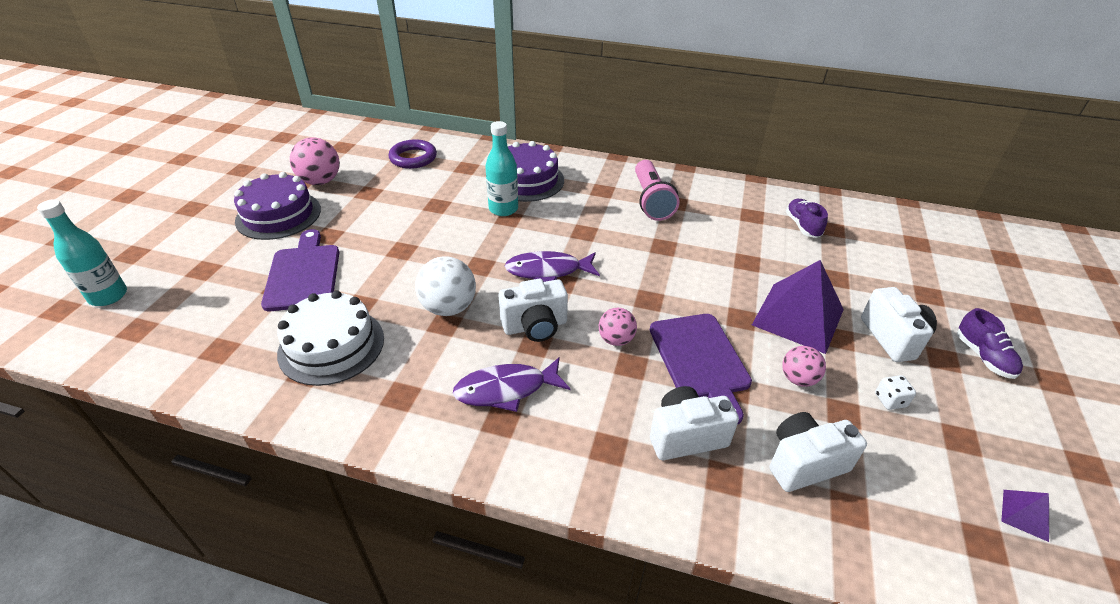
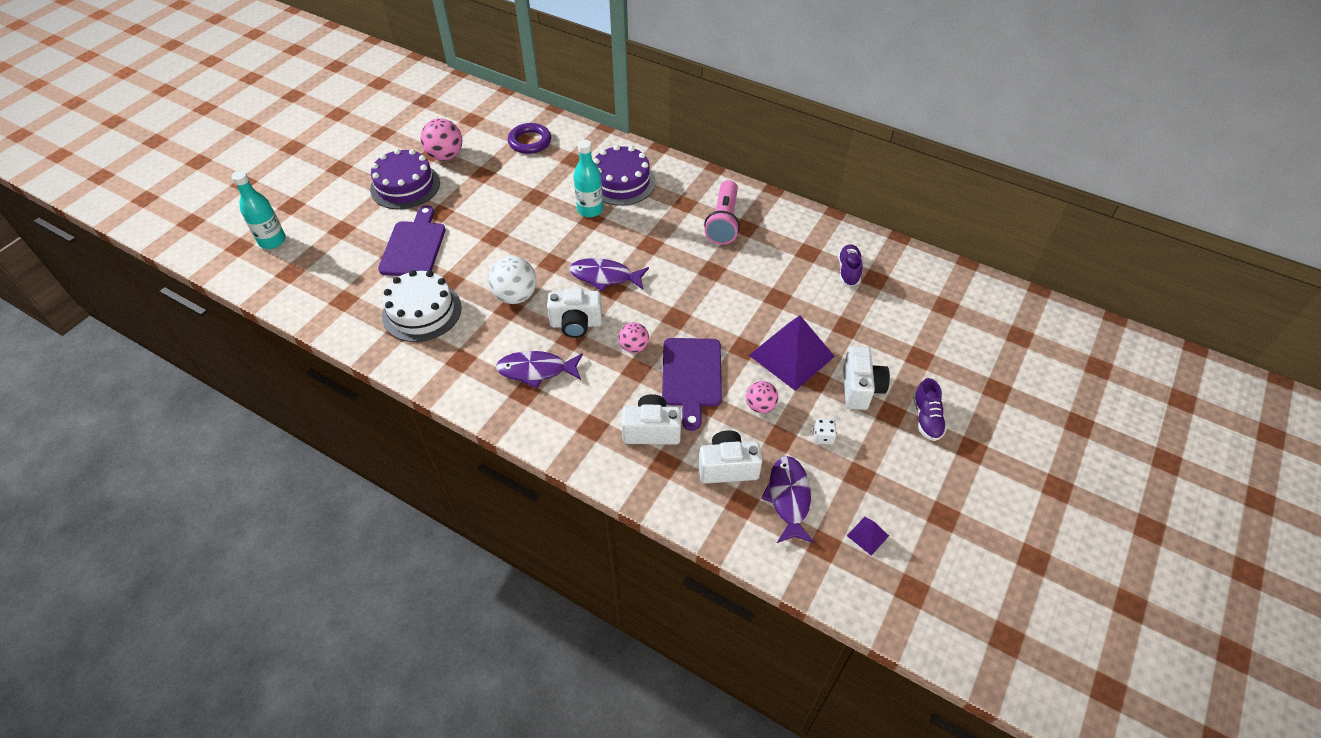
camera: 15 degrees right, 10 degrees up
(901, 487) = (788, 498): none -> purple fish

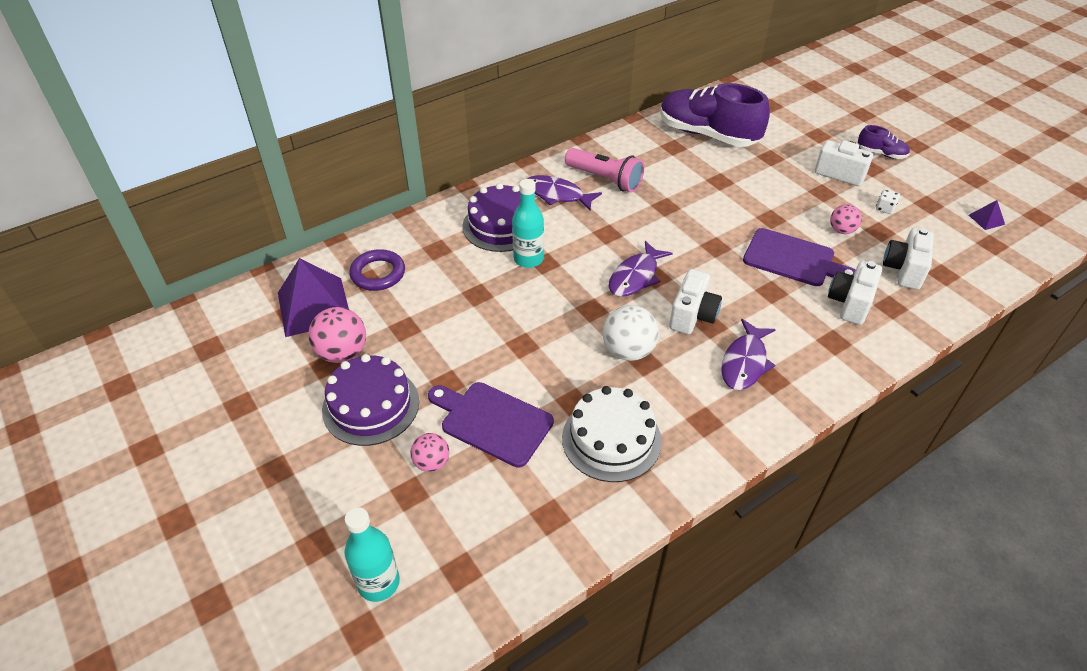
camera: 65 degrees left, 5 degrees down
(634, 347) = (741, 284): pink ball -> pink ball (432, 463)
(788, 498) = (943, 247): purple fish -> purple fish (557, 195)
(791, 356) = (791, 195): purple pyramid -> purple pyramid (314, 306)
(848, 271) = (707, 134): purple shoe -> purple shoe, size x2.23

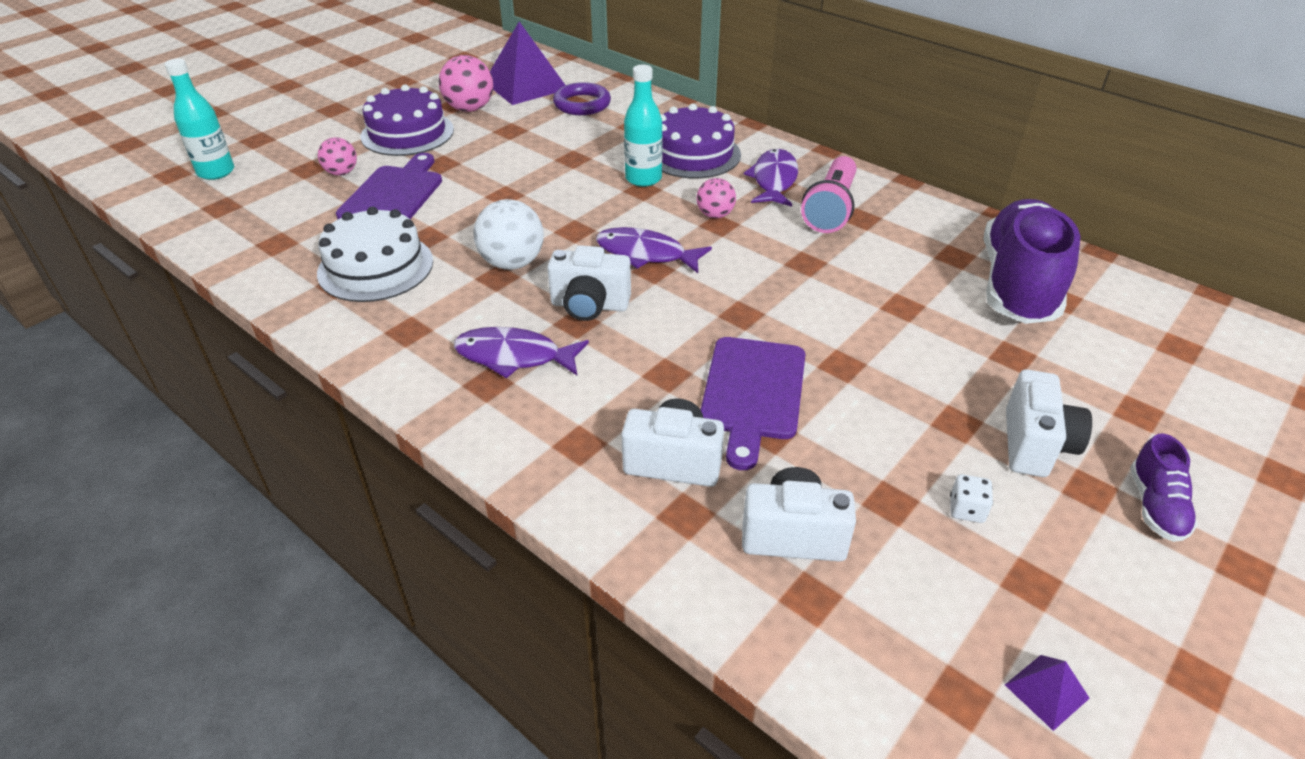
camera: 75 degrees right, 5 degrees down
(841, 230) = (860, 449): pink ball -> pink ball (715, 215)

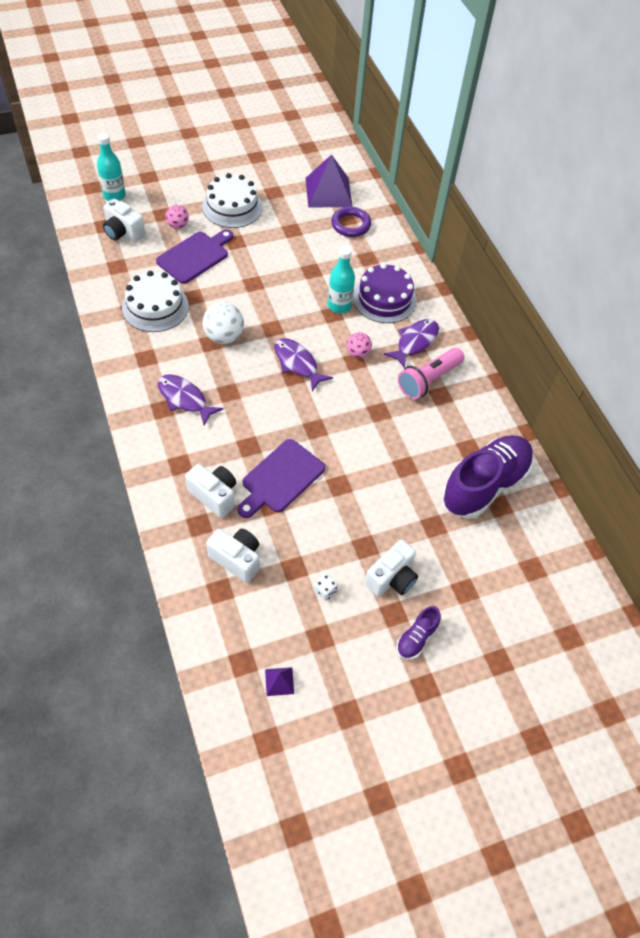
camera: 25 degrees right, 15 degrees up
(407, 133) = (232, 207): purple cake -> white cake
(469, 109) = (281, 200): pink ball -> none
(589, 305) = (242, 385): white camera -> white camera (123, 233)

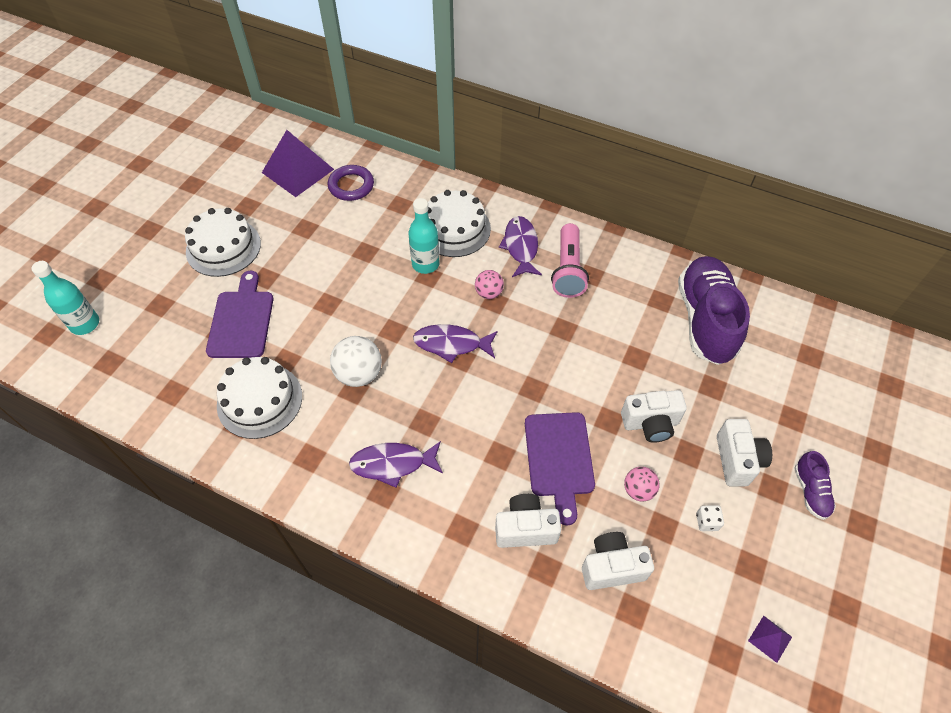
camera: 40 degrees left, 0 degrees up
(123, 233) = (139, 354): white camera -> white camera (650, 423)
(178, 225) = (189, 304): pink ball -> pink ball (638, 490)
(384, 299) = (454, 229): purple cake -> white cake

